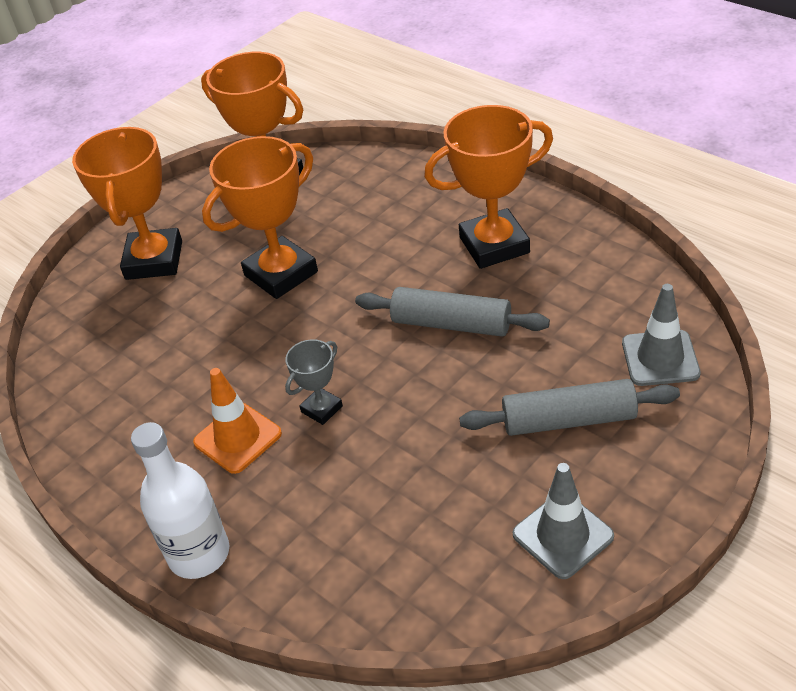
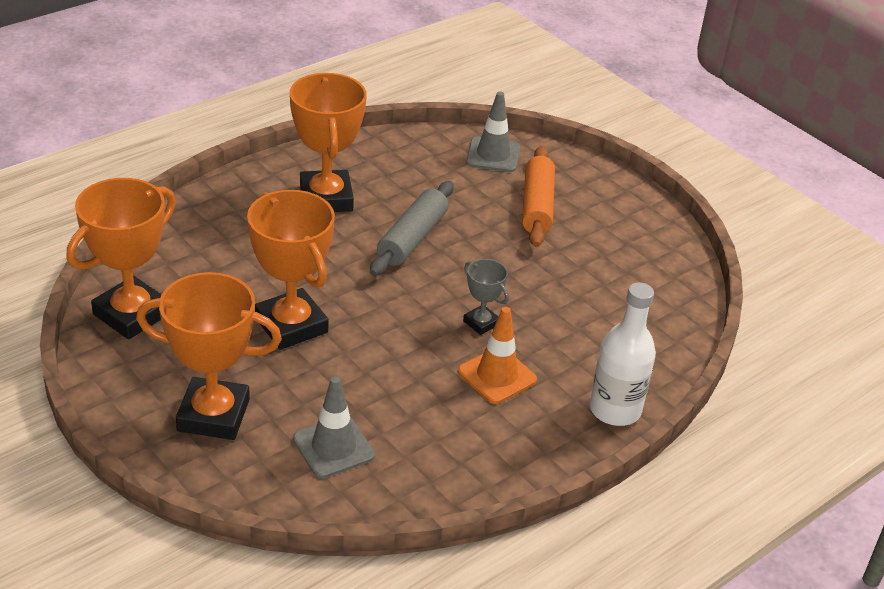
camera: 90 degrees left, 5 degrees down
(563, 535) = (636, 231): grey traffic cone -> grey traffic cone (333, 447)
(569, 420) = (537, 206): grey rolling pin -> orange rolling pin

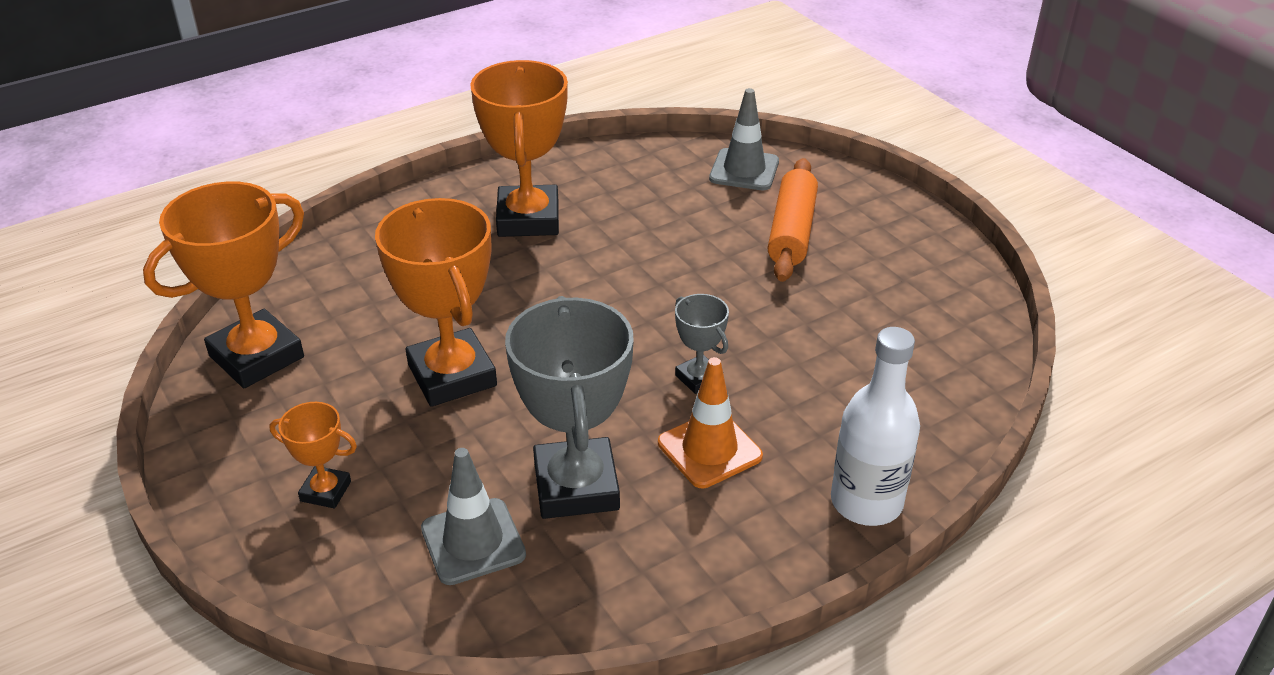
camera: 10 degrees right, 0 degrees up
(213, 415) = (326, 491): orange trophy -> orange trophy, size x0.49
(402, 405) = (576, 486): none -> grey trophy
(412, 238) = (627, 269): grey rolling pin -> none

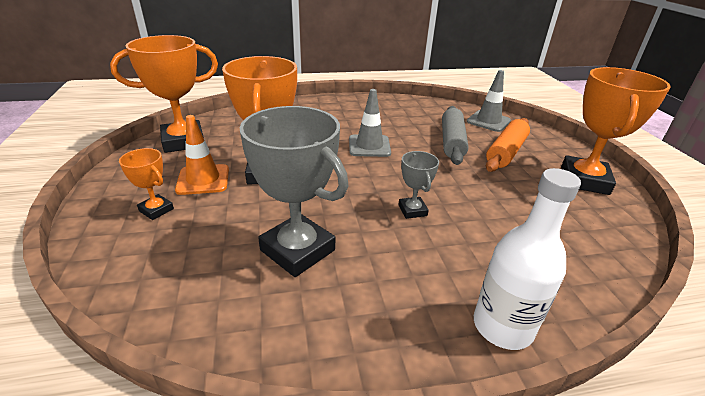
camera: 20 degrees right, 5 degrees down
(473, 541) = (210, 263): grey traffic cone -> grey traffic cone (369, 146)
(528, 219) = (359, 117): orange trophy -> orange trophy (584, 180)
(576, 486) = (298, 250): grey trophy -> grey trophy turned 60 degrees counterclockwise
(703, 232) = (452, 142): none -> grey rolling pin
(709, 449) = (398, 253): orange traffic cone -> orange traffic cone (203, 180)

